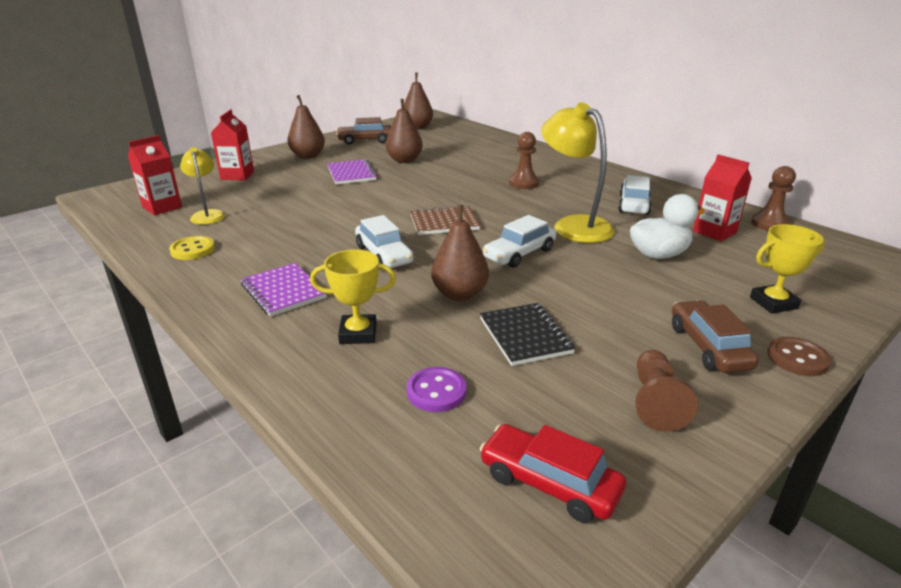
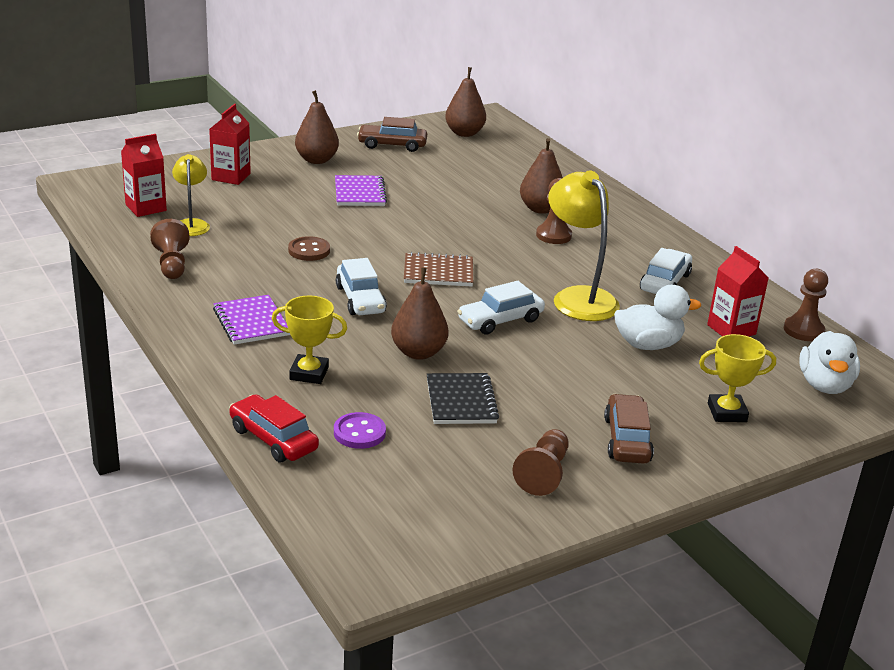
camera: 10 degrees right, 0 degrees up
(192, 250) = (172, 264): yellow button -> brown pawn
(404, 160) = (428, 182): brown pear -> brown pear (540, 209)
(549, 483) = (419, 511): red car -> red car (273, 439)
(797, 358) = (703, 463): brown button -> brown button (309, 250)
(828, 265) = (824, 385): none -> white duck

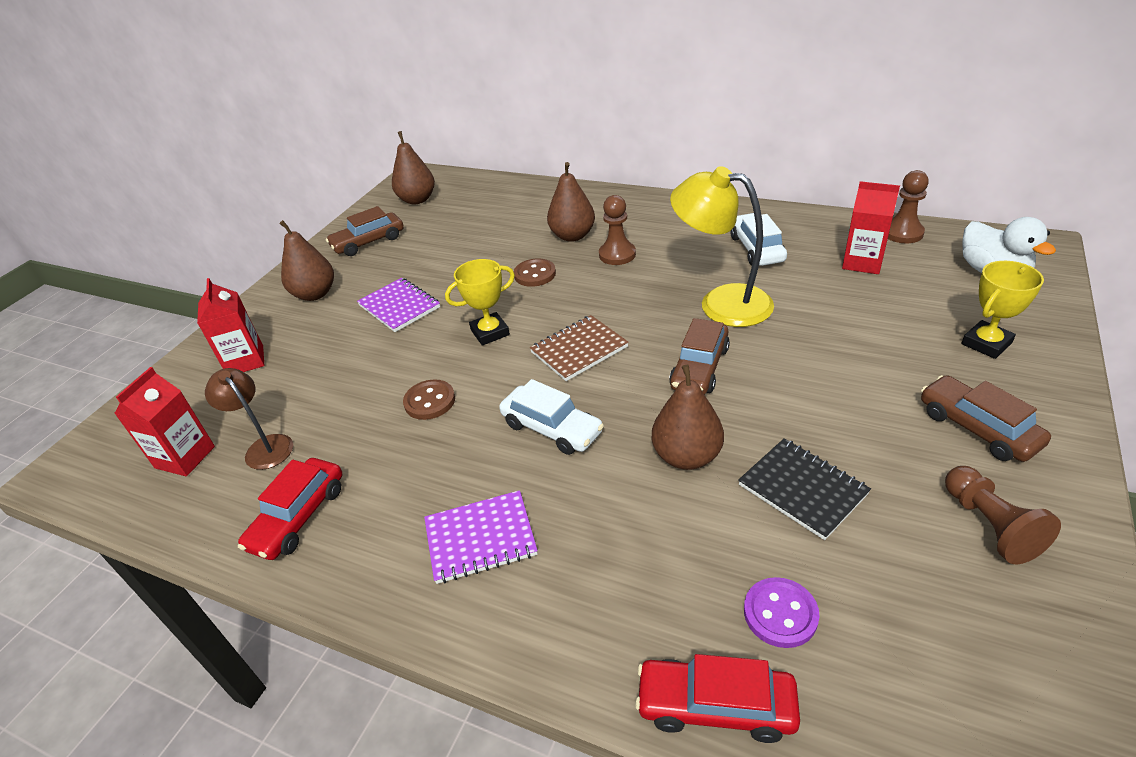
camera: 30 degrees left, 10 degrees up
(172, 264) = (298, 517): brown pawn -> red car
(191, 224) = (264, 446): yellow lamp -> brown lamp
(251, 322) = (480, 538): purple notebook -> purple notebook turned 45 degrees counterclockwise
(309, 373) = (626, 567): yellow trophy -> yellow trophy (490, 332)
(476, 218) = (535, 274): none -> brown button
(500, 320) = (699, 368): white car -> brown car
(648, 345) = (836, 315): white duck -> none

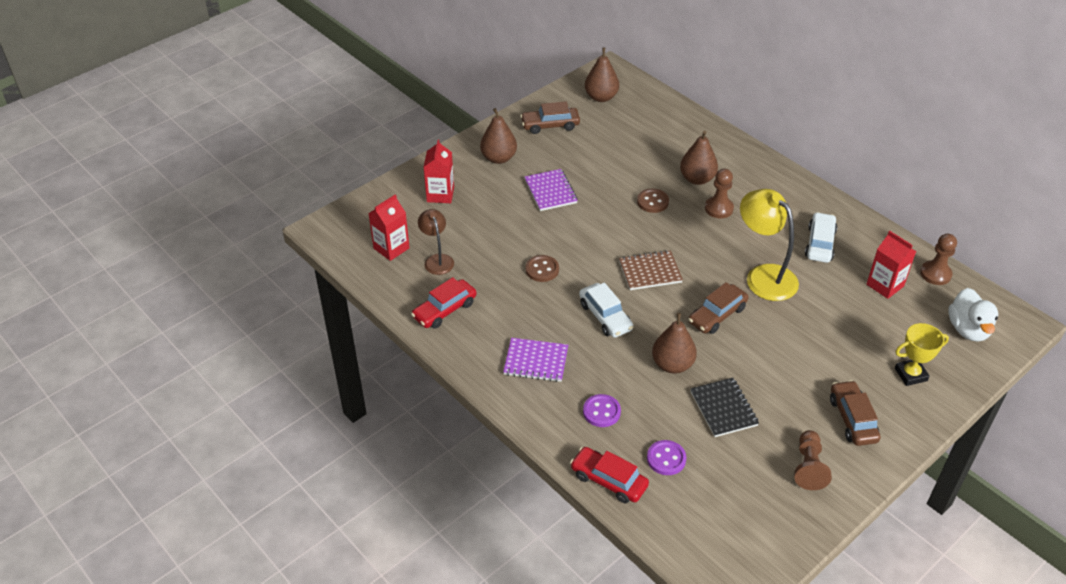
camera: 20 degrees right, 5 degrees up
(490, 332) = (600, 236): yellow trophy -> none
(628, 577) = (601, 412): none -> purple button

